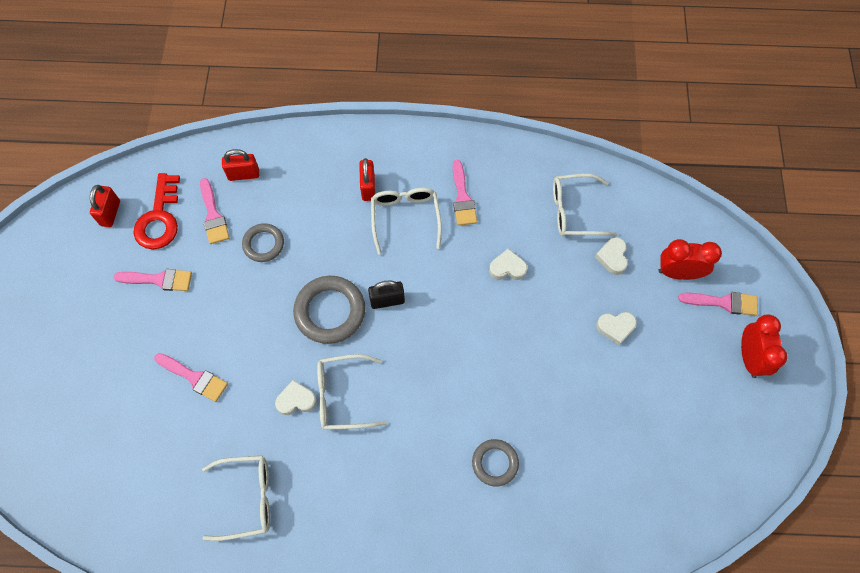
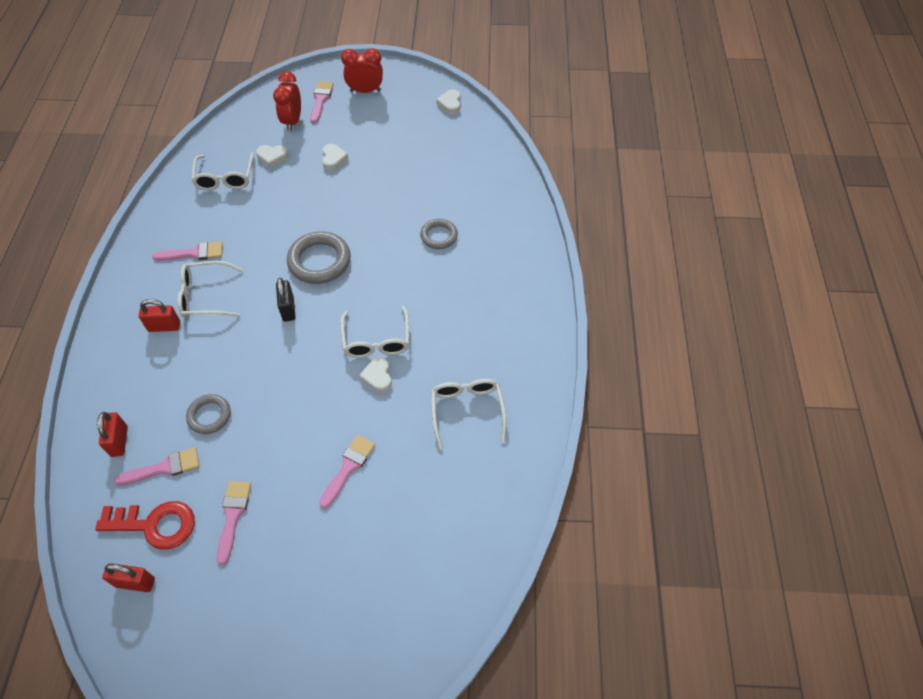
camera: 90 degrees left, 10 degrees down
(330, 311) = (293, 354): grey ring -> grey ring (319, 261)
(507, 268) = (270, 223): white heart -> white heart (450, 104)

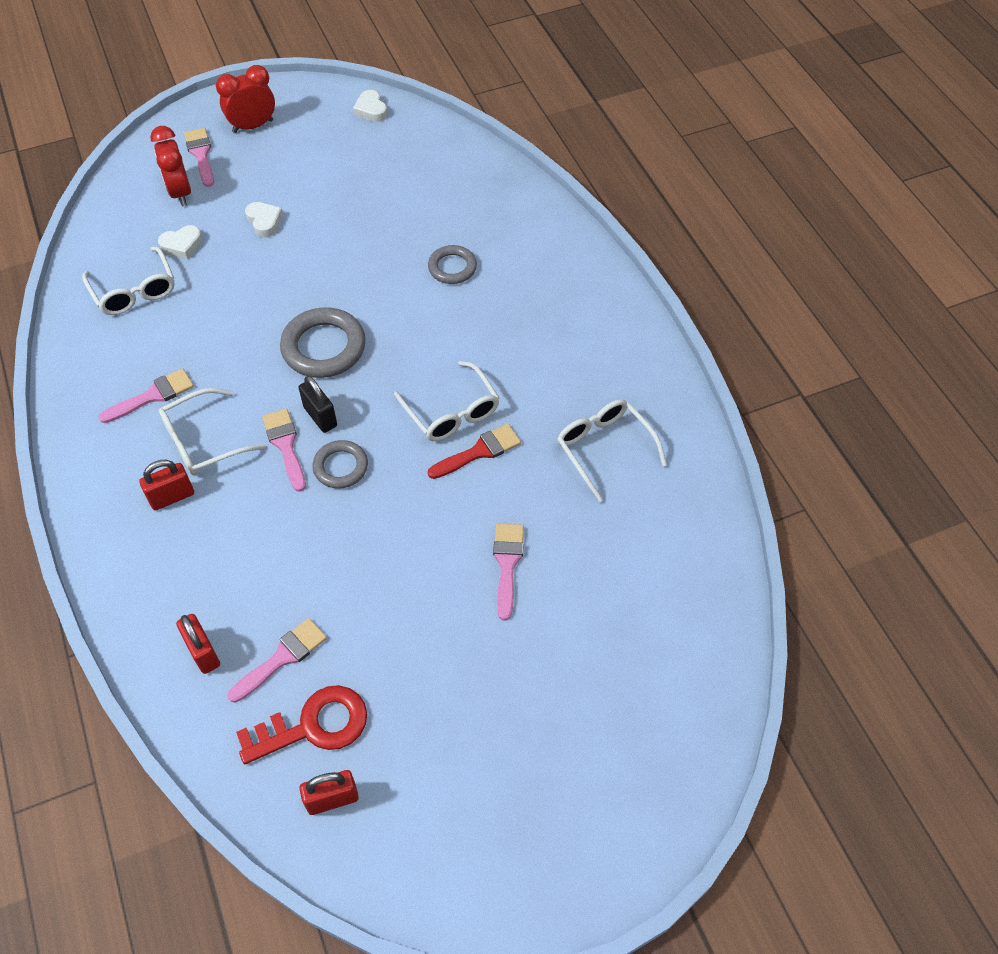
camera: 25 degrees left, 0 degrees up
(209, 415) = (300, 576): grey ring -> grey ring (340, 467)
(233, 516) = (404, 674): pink brush -> pink brush (285, 445)
(378, 377) = (479, 452): white heart -> red brush

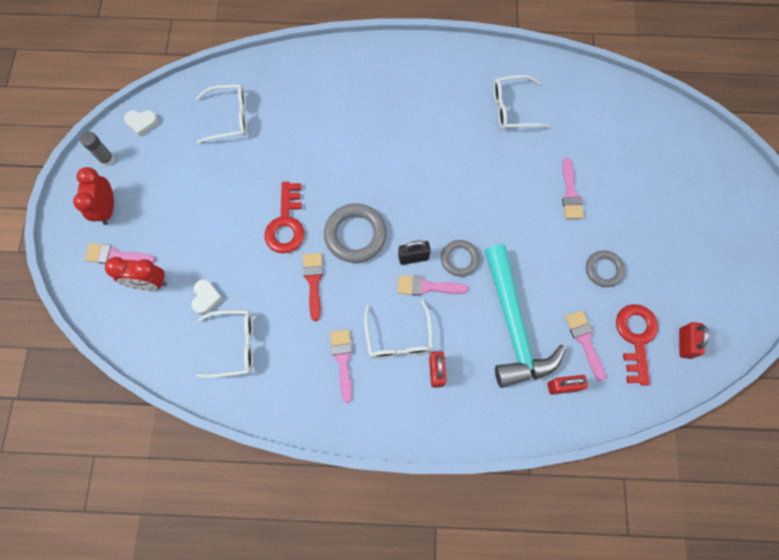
camera: 65 degrees left, 15 degrees up
(264, 222) = (215, 234): white heart -> none
(270, 562) = (514, 326): none -> turquoise hammer
(307, 278) = (286, 224): none -> red key
(312, 102) = (107, 159): none -> grey glue stick
(452, 267) = (327, 131): grey ring -> grey ring (603, 270)
(452, 412) = (447, 179): white glasses -> white glasses (230, 118)
(479, 452) = (484, 176): red brush -> red brush (313, 281)
(507, 564) = (570, 193): pink brush -> pink brush turned 120 degrees counterclockwise

